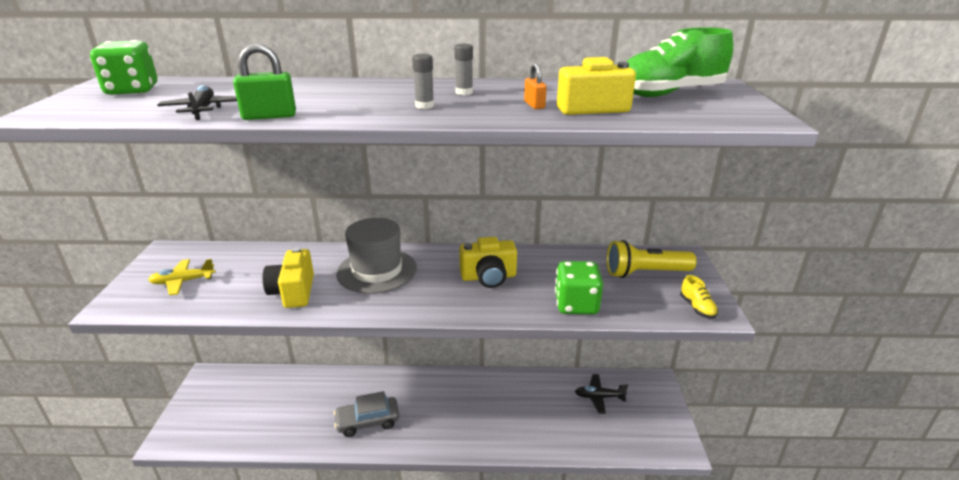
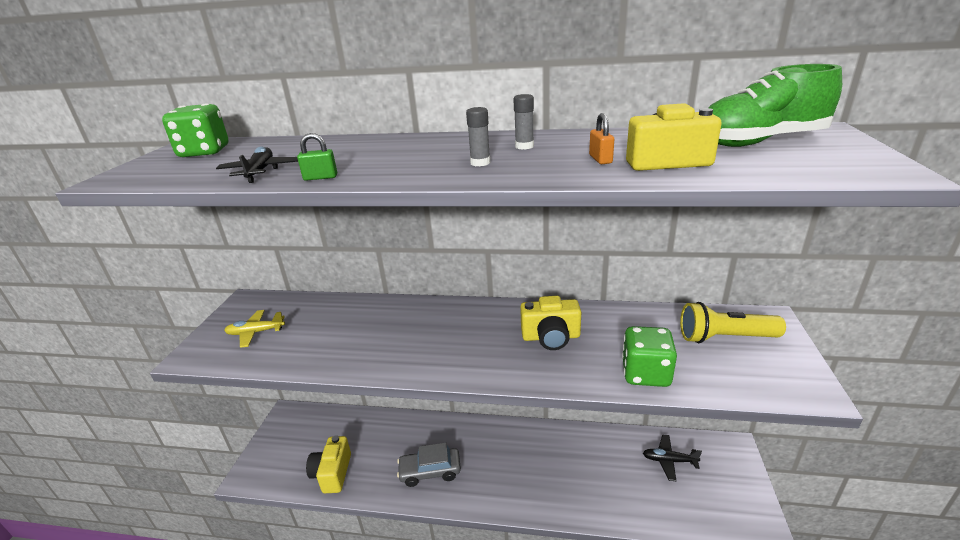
camera: 10 degrees right, 0 degrees up
(269, 116) = (320, 177): green padlock -> green padlock, size x0.62
(293, 292) = (354, 347): yellow camera -> yellow camera (332, 473)
(377, 270) = (437, 326): grey hat -> none
(697, 308) = (788, 383): yellow shoe -> none

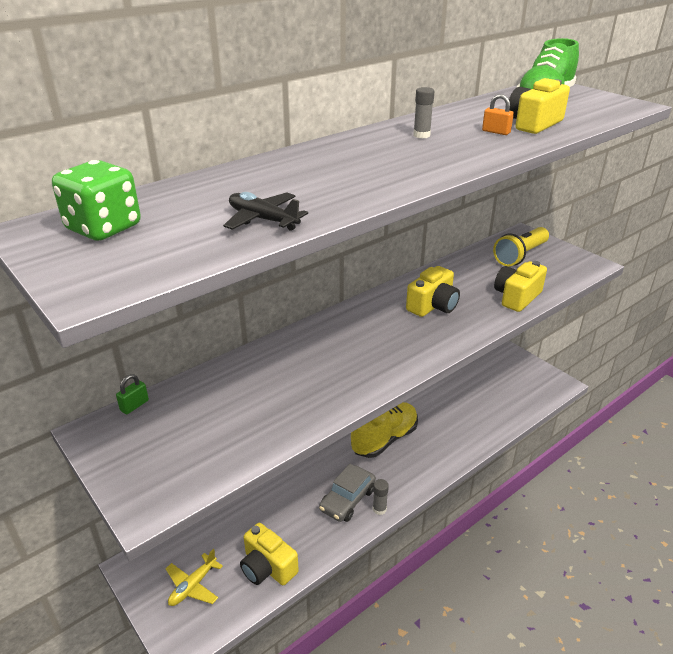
camera: 50 degrees left, 5 degrees up
(256, 332) = (178, 445): yellow plane -> yellow plane (193, 586)
(320, 177) = (343, 204): green padlock -> green padlock (134, 405)
(480, 163) = (430, 155): grey glue stick -> grey glue stick (379, 509)
(514, 448) = (384, 439): none -> yellow shoe
(645, 374) = (517, 297): green dice -> yellow camera
(669, 461) = (481, 379): black plane -> none

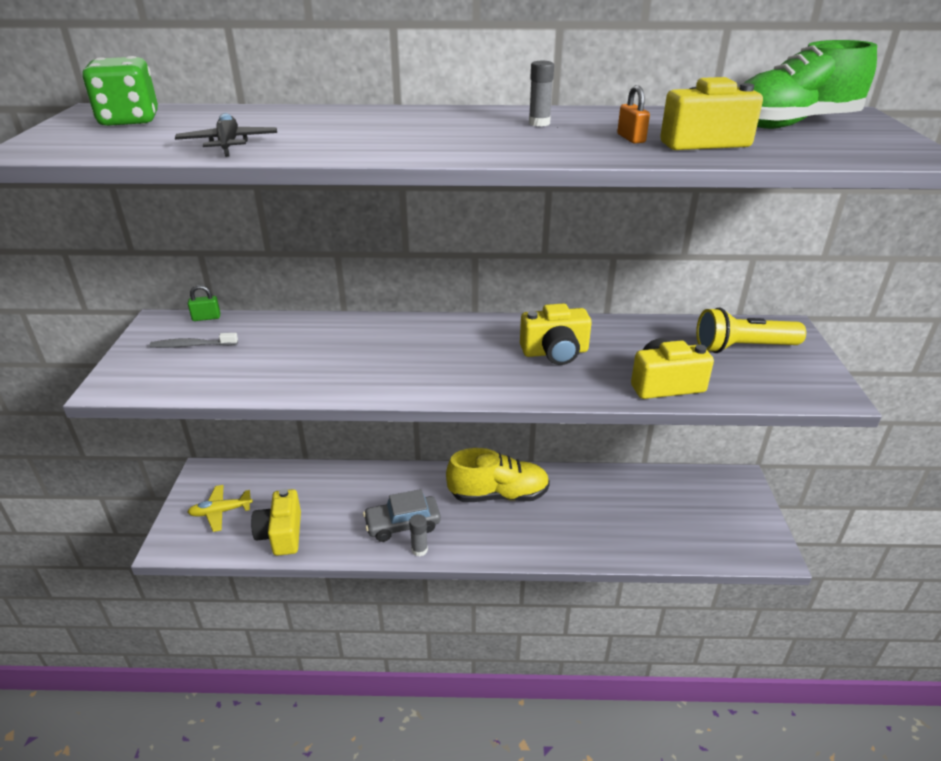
camera: 40 degrees right, 0 degrees up
(163, 434) = (192, 345): none -> grey toothbrush

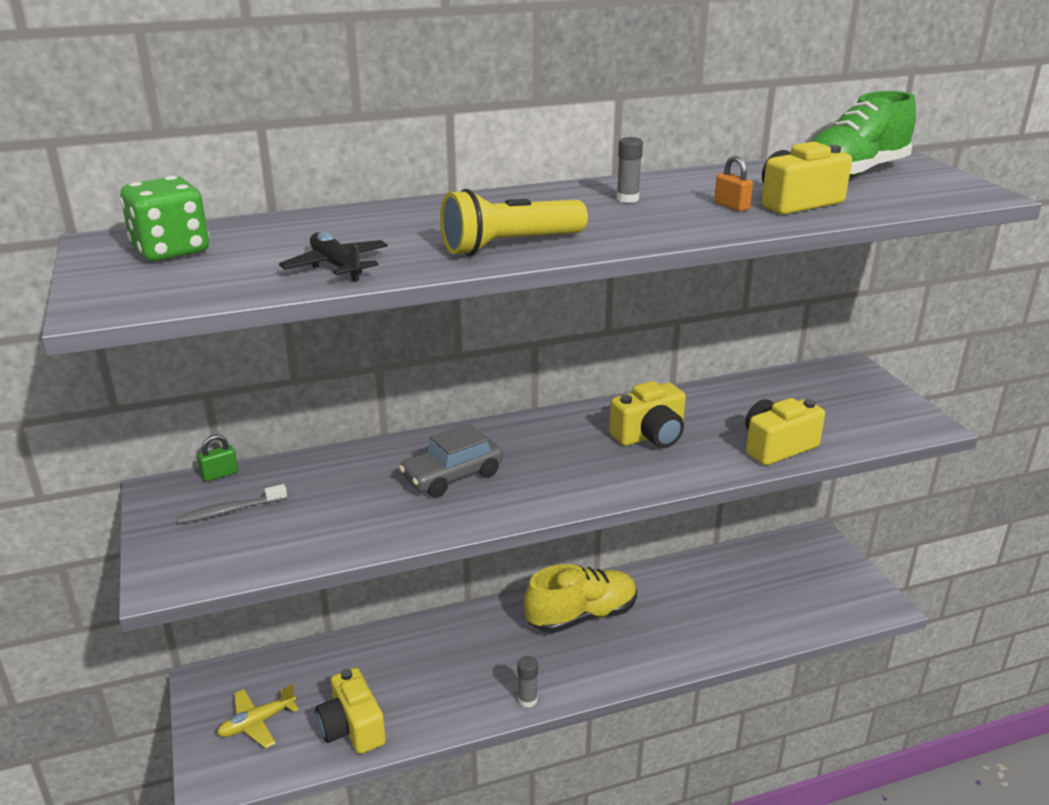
camera: 20 degrees left, 5 degrees down
(403, 524) = (492, 677): grey car -> grey car (452, 476)
(743, 347) = (824, 395): yellow flashlight -> yellow flashlight (510, 246)

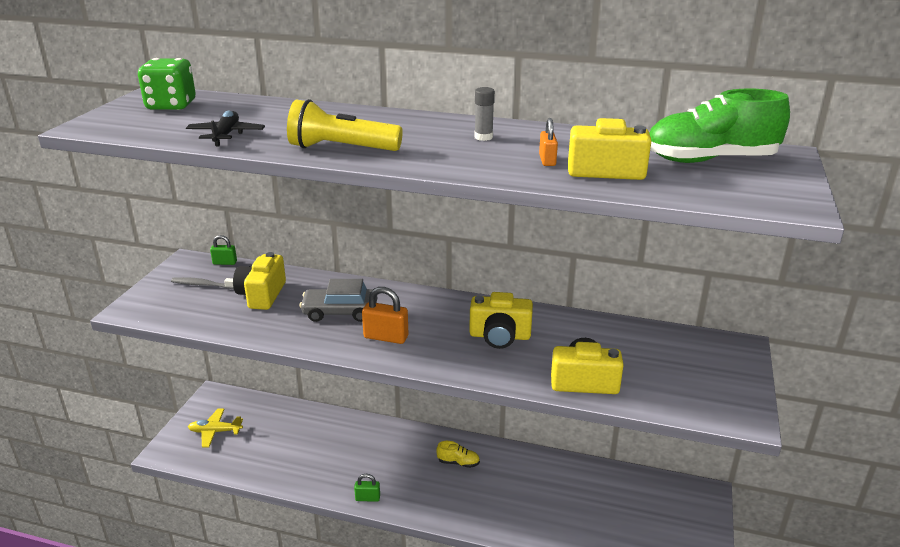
camera: 35 degrees right, 0 degrees up
(352, 728) = (257, 460): yellow camera -> yellow camera (262, 295)
(527, 700) = (367, 498): grey glue stick -> green padlock
(540, 481) = (386, 337): none -> orange padlock
(582, 616) = (458, 462): yellow shoe -> yellow shoe, size x0.45

